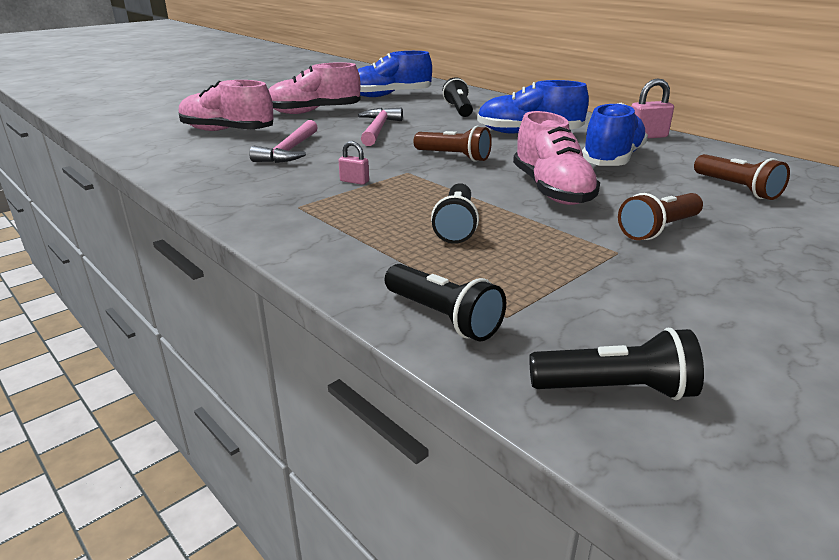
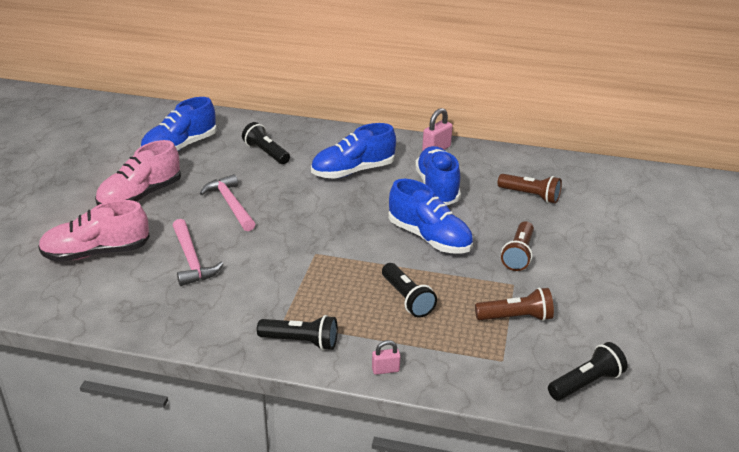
camera: 35 degrees left, 5 degrees up
(354, 181) = (289, 279): pink padlock -> pink padlock (385, 370)
(443, 317) = (474, 376): black flashlight -> black flashlight (301, 342)
(454, 157) = (329, 222): brown flashlight -> brown flashlight (516, 317)
(551, 190) = (429, 238): pink shoe -> blue shoe

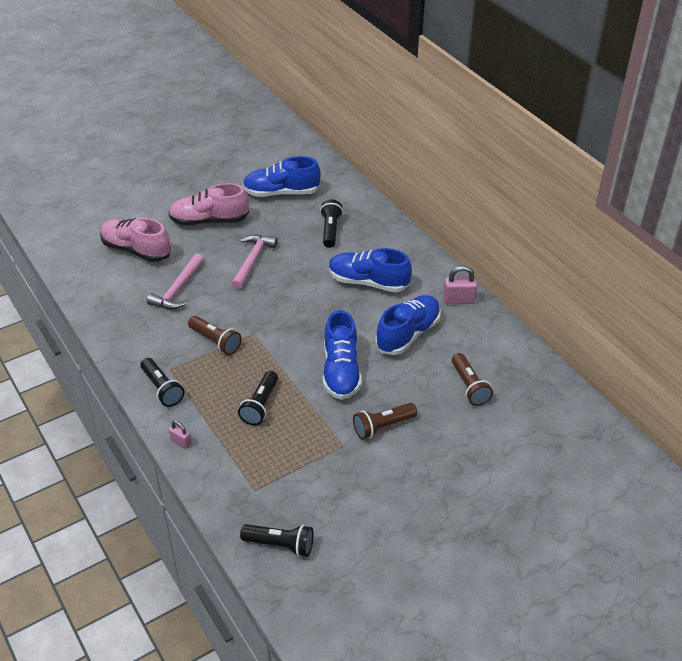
camera: 45 degrees right, 10 degrees up
(516, 317) = (307, 469): brown flashlight -> brown flashlight (215, 341)

